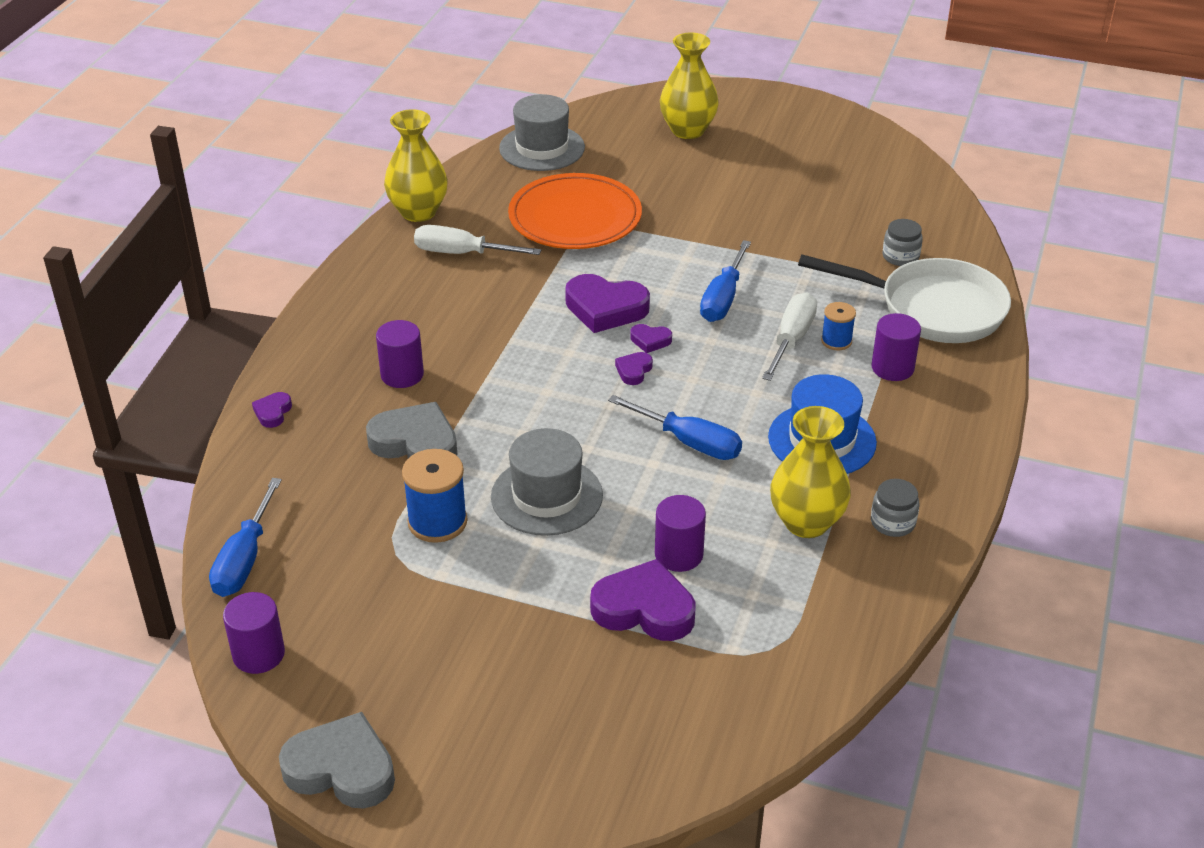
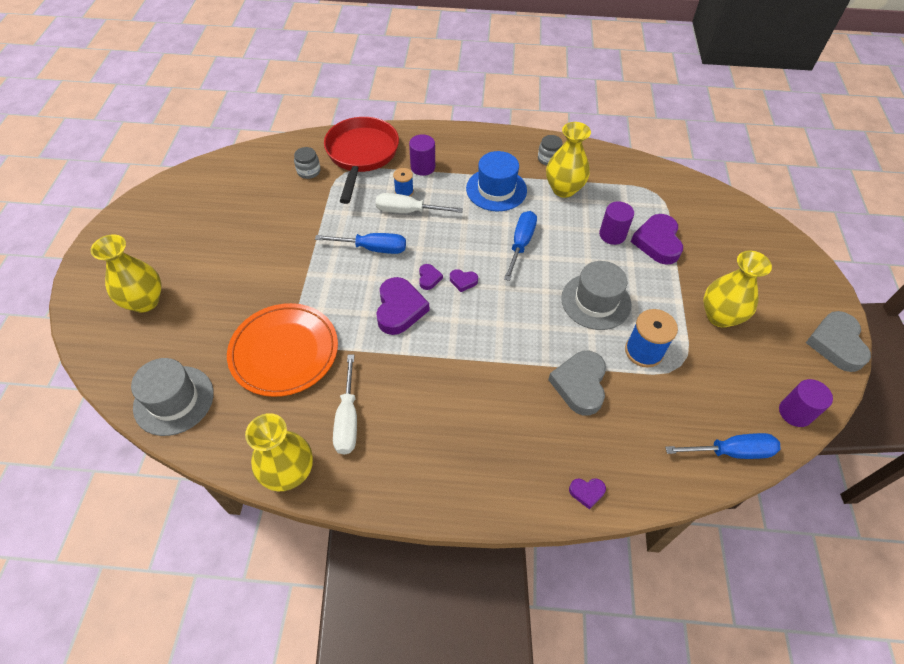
camera: 105 degrees left, 15 degrees up
(402, 375) = (512, 415): purple cylinder -> none
(460, 634) = (720, 316): none -> yellow vase
(933, 309) = (361, 155): white pan -> red pan

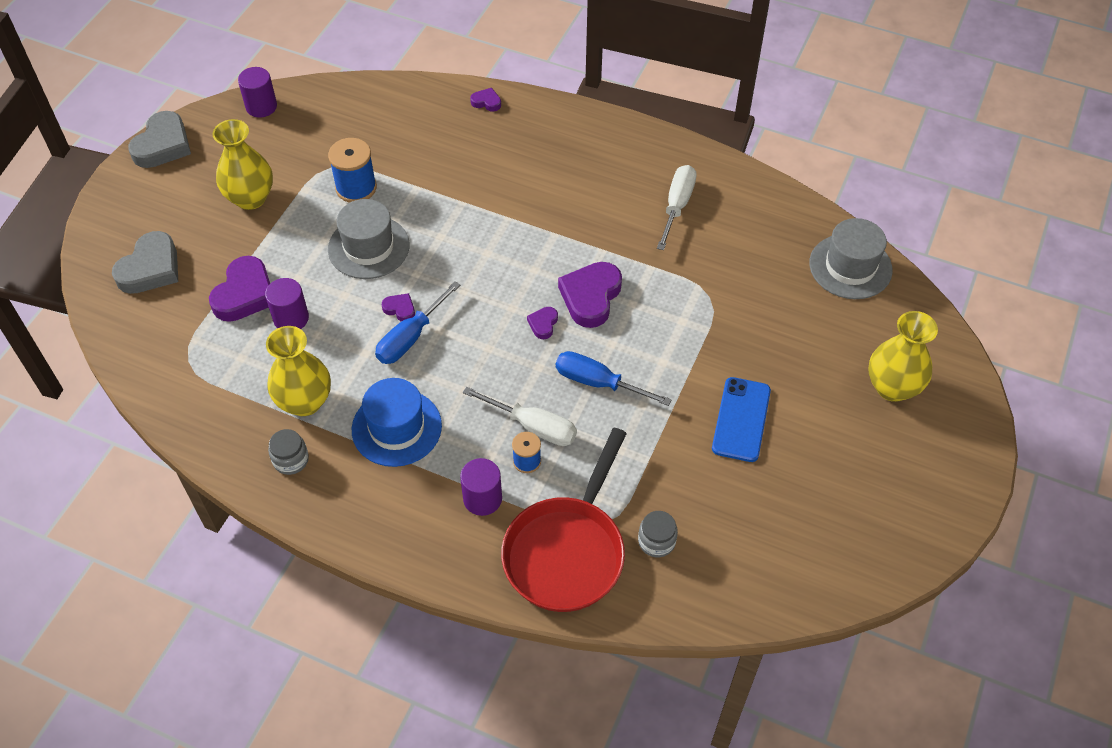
camera: 160 degrees left, 0 degrees up
(263, 250) = (741, 419): none -> blue phone
(284, 352) = (730, 285): orange plate -> none
(289, 472) = (740, 178): yellow vase -> none
(463, 281) = (504, 309): purple heart -> purple heart (400, 309)
(580, 384) = (440, 177): grey heart -> grey heart (150, 268)
(731, 452) = (344, 96): blue screwdriver -> none

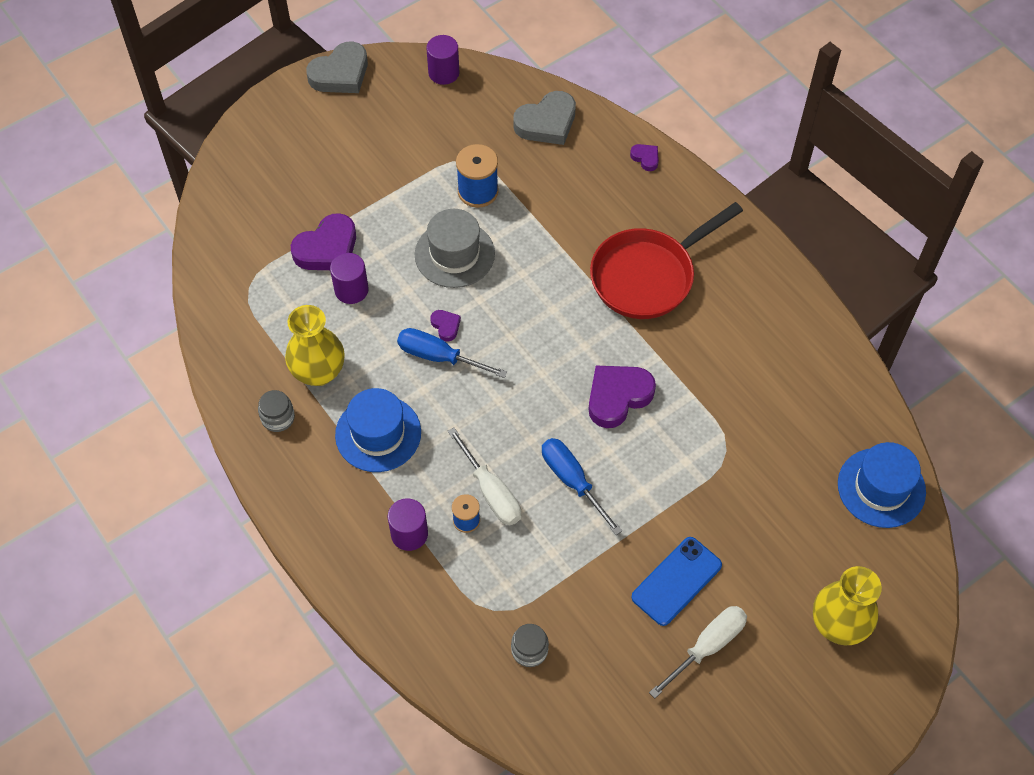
camera: 30 degrees right, 5 degrees up
(150, 268) = (266, 188): grey heart -> grey heart (547, 123)
(250, 198) = (383, 159): yellow vase -> none
(411, 337) = (439, 357): blue screwdriver -> blue screwdriver turned 45 degrees clockwise
(543, 324) = (559, 401): purple heart -> none
(567, 552) = (449, 618): red pan -> red pan (648, 276)
(677, 206) = (755, 346): white screwdriver -> white screwdriver (707, 647)
(850, 266) = (881, 488): grey hat -> blue hat

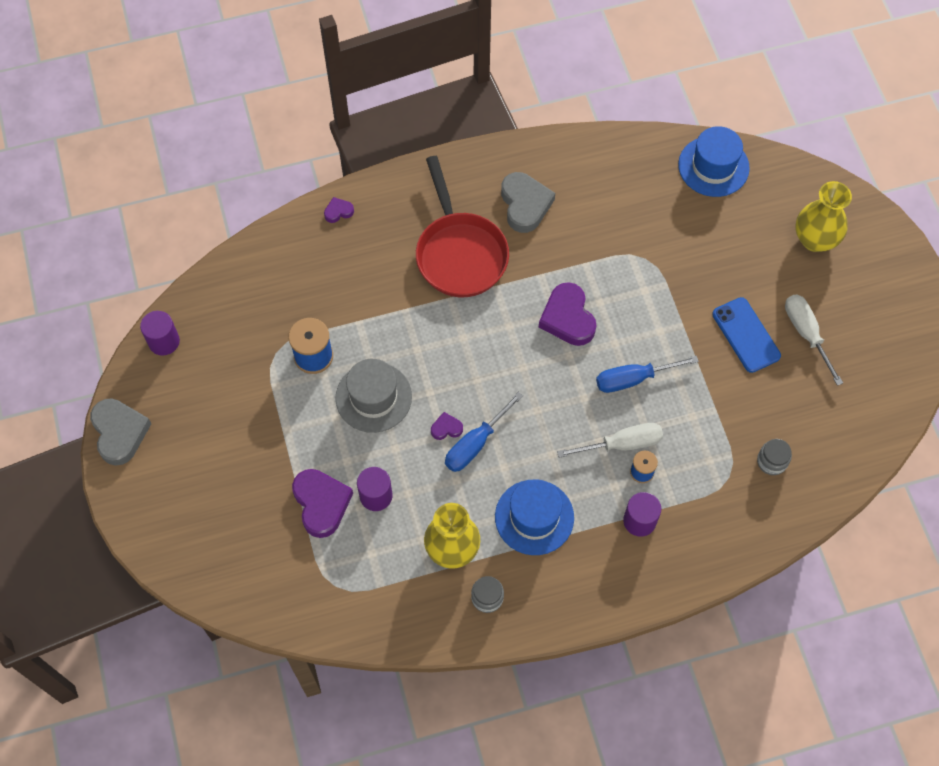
camera: 70 degrees left, 5 degrees up
(547, 123) = (263, 275): grey heart -> grey heart (525, 204)

